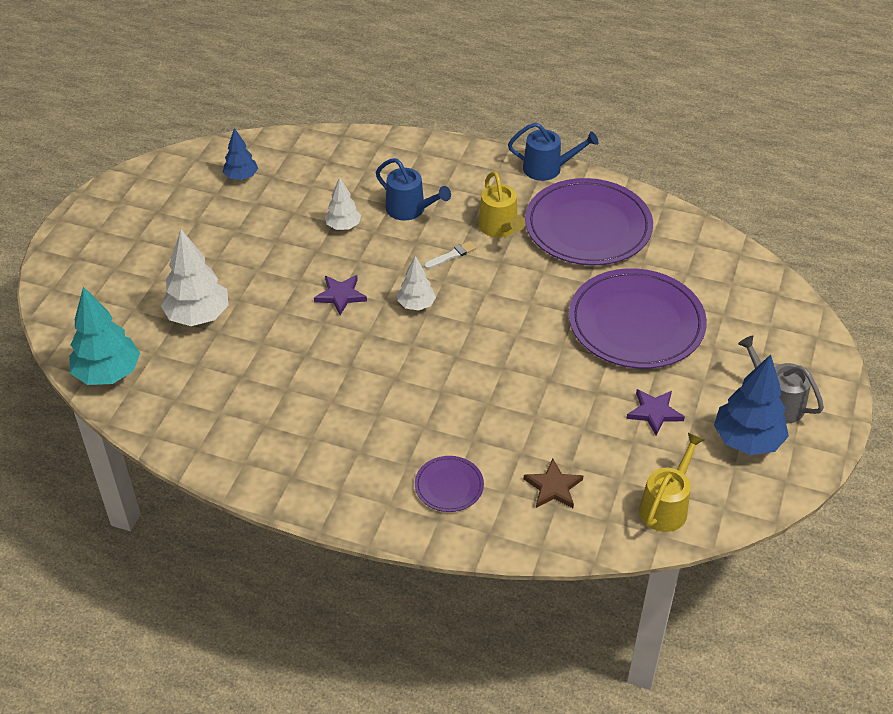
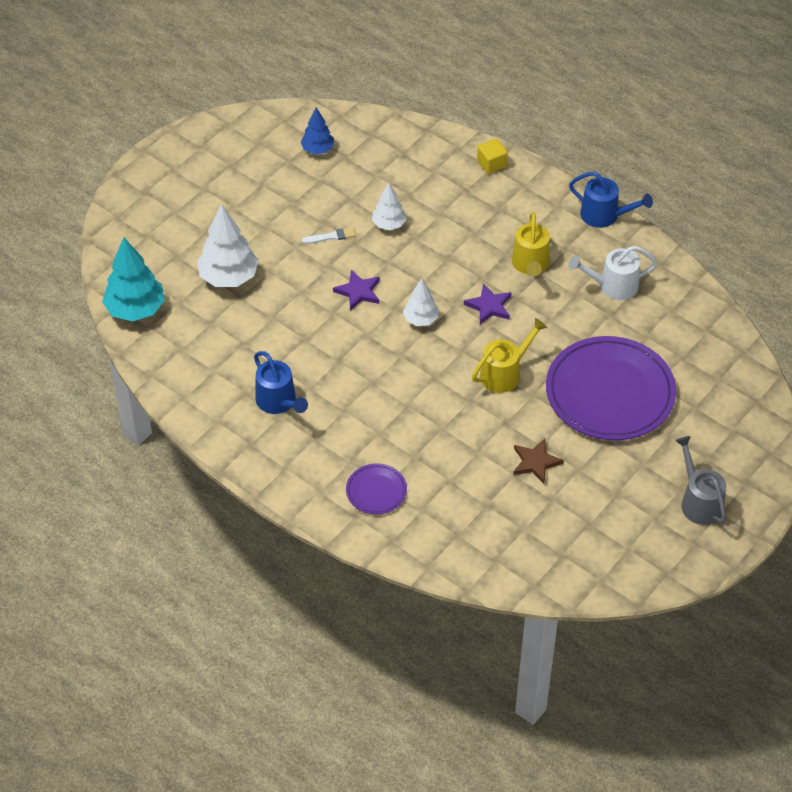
camera: 20 degrees right, 5 degrees up
(410, 210) = (456, 224): blue watering can -> blue watering can (279, 402)
(419, 150) = (491, 164): none -> yellow cube
(451, 255) = (473, 280): white brush -> white brush (331, 236)
(553, 487) = (463, 518): brown star -> brown star (535, 462)
(588, 227) = (613, 286): purple plate -> white watering can
(654, 412) = (583, 479): purple star -> purple star (489, 306)
(666, 506) = (551, 563): yellow watering can -> yellow watering can (504, 373)
(747, 440) = (653, 528): blue tree -> none

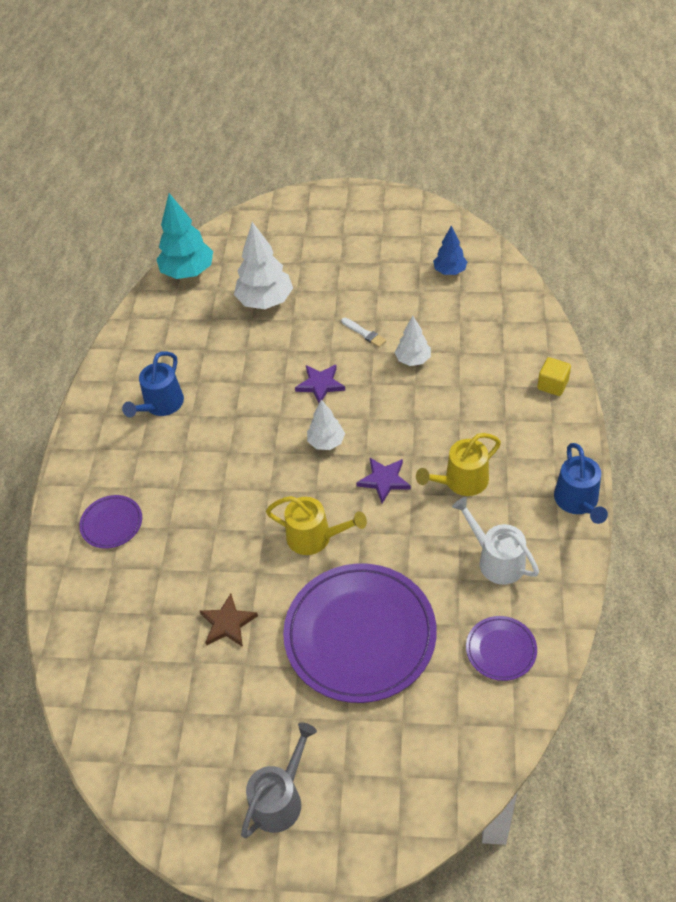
camera: 60 degrees right, 0 degrees up
(684, 325) = (501, 650): none -> purple plate

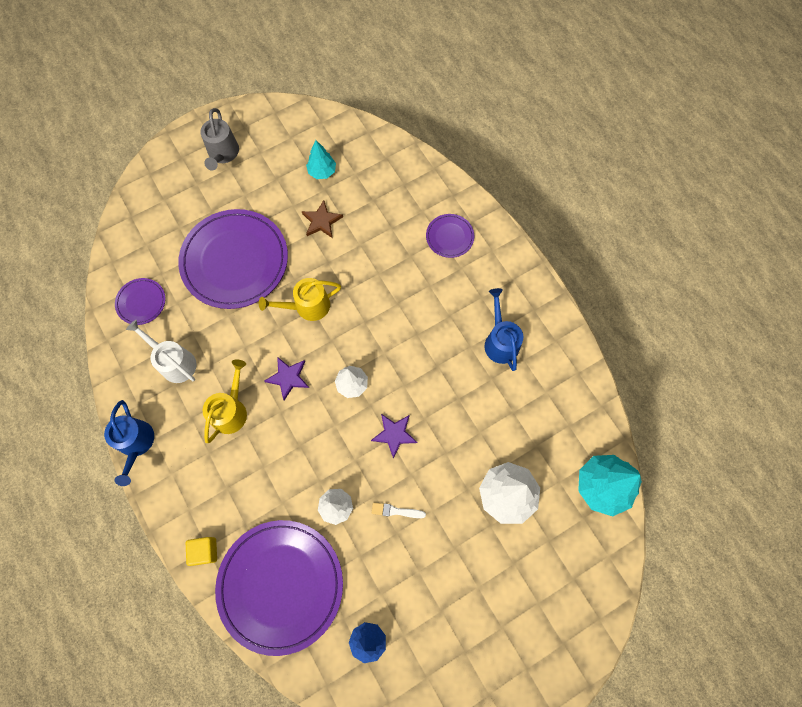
camera: 140 degrees right, 20 degrees up
(177, 687) = (322, 172): none -> turquoise tree
(496, 560) = (174, 362): white watering can -> white watering can turned 150 degrees counterclockwise
(498, 332) = (281, 585): none -> purple plate
(578, 502) = (136, 444): blue watering can -> blue watering can turned 150 degrees counterclockwise

